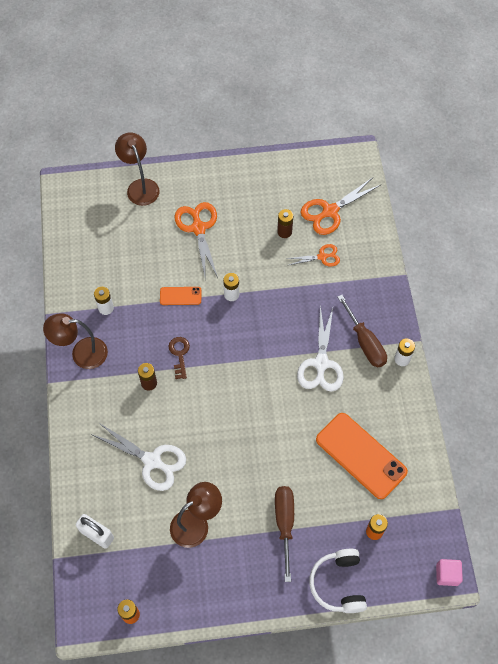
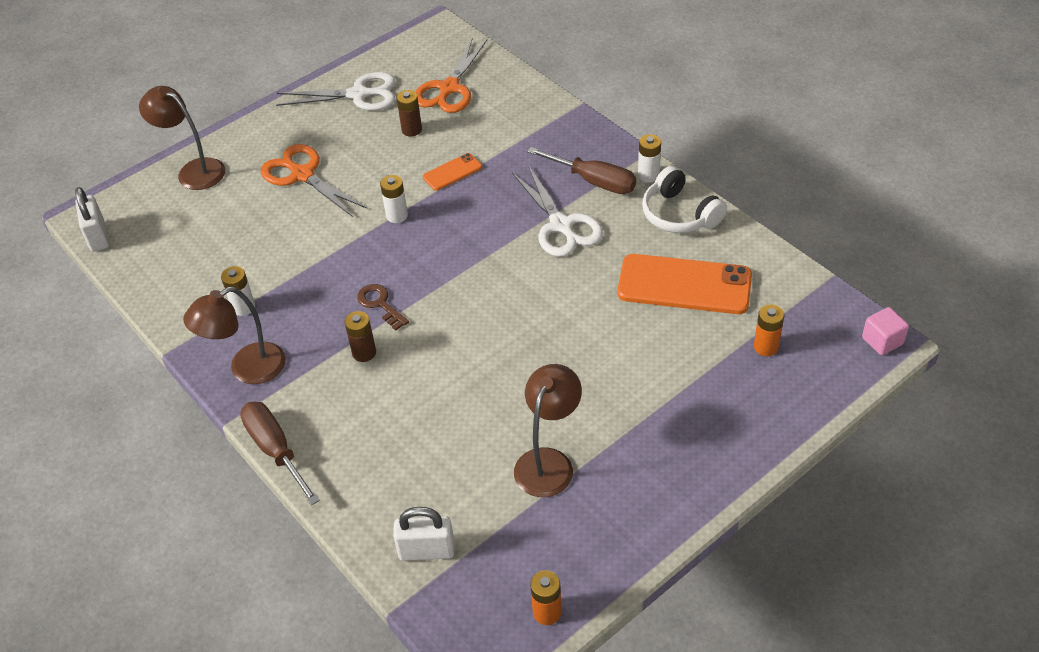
camera: 30 degrees left, 15 degrees down
(60, 205) = (98, 236): none -> white padlock
(152, 461) = (435, 429): white scissors -> white scissors (358, 94)
(180, 296) = (333, 248): orange phone -> orange phone (452, 172)
(284, 523) = (656, 399): brown screwdriver -> brown screwdriver (276, 450)
(322, 257) = (476, 131): orange scissors -> none
(338, 584) = (773, 421): white headphones -> white headphones (679, 214)

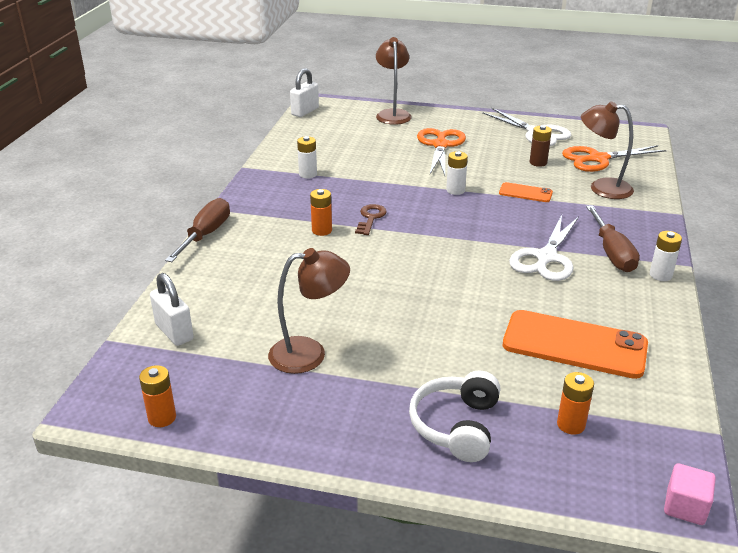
camera: 50 degrees right, 15 degrees down
(247, 369) = (260, 197): brown lamp -> brown lamp (601, 188)
(364, 353) = (322, 230): brown battery -> orange battery
(679, 214) = (645, 309): white headphones -> white headphones (456, 426)
(684, 285) = (574, 345): orange phone -> orange phone turned 45 degrees counterclockwise

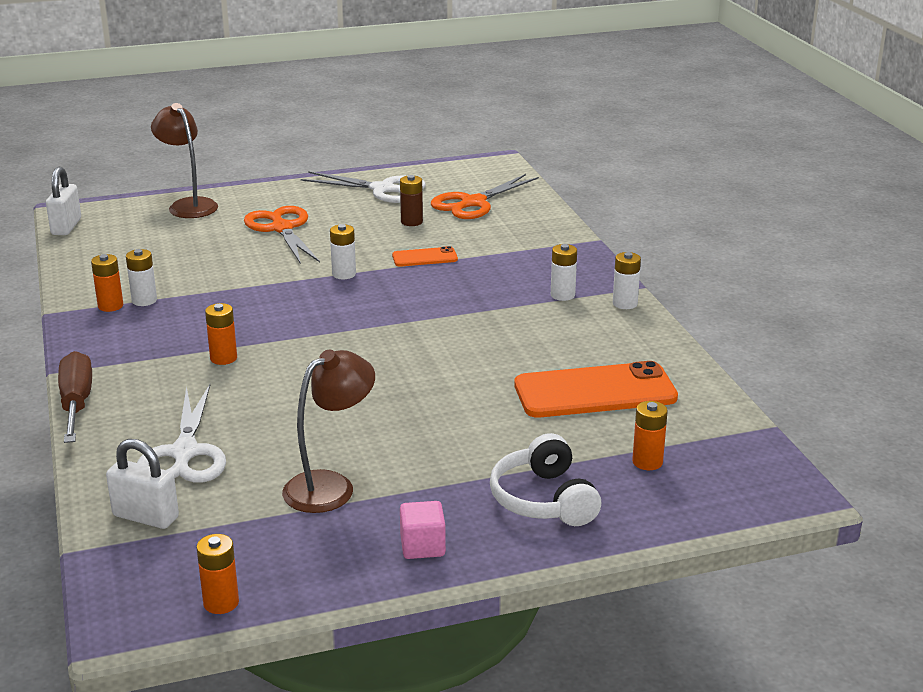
camera: 30 degrees left, 5 degrees down
(284, 172) = (110, 306): none -> orange battery
(370, 218) = (271, 329): brown key -> none
(546, 257) = (501, 318): white scissors -> white scissors (184, 453)
(601, 188) = (501, 232): brown lamp -> none
(612, 253) = (562, 295): brown screwdriver -> white battery
(685, 507) = (792, 493): pink cube -> pink cube (422, 546)

